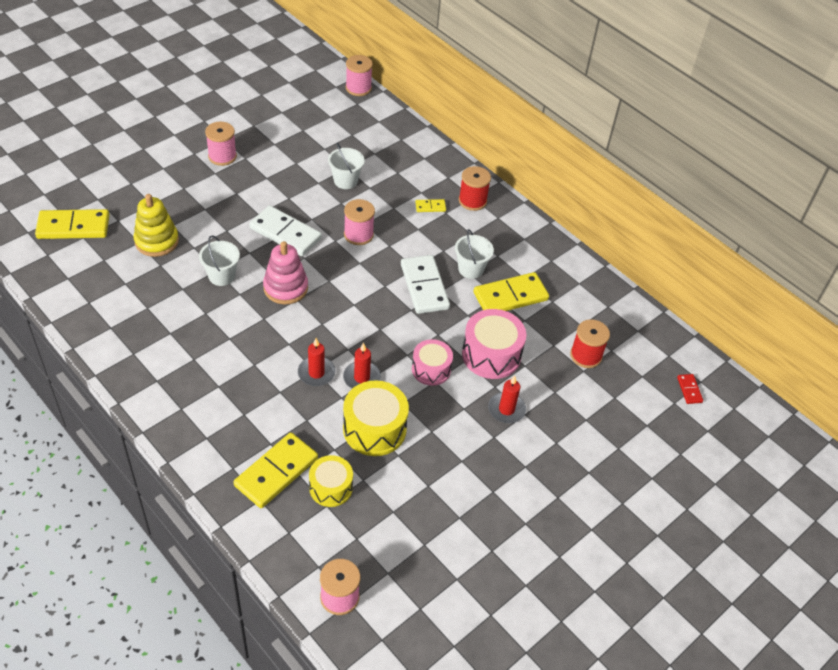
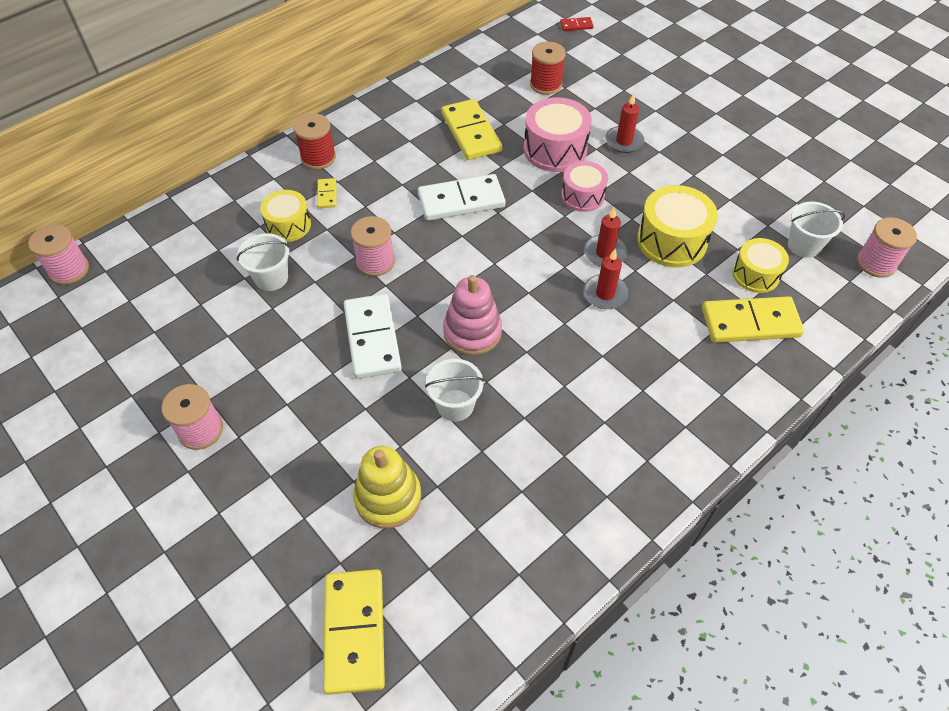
camera: 85 degrees left, 5 degrees up
(276, 472) = (750, 322): yellow domino -> yellow domino turned 45 degrees counterclockwise
(285, 233) = (372, 338): white domino -> white domino turned 45 degrees counterclockwise
(397, 187) = (288, 225): none -> yellow drum
(471, 269) = (431, 162): white bucket -> white bucket (804, 245)

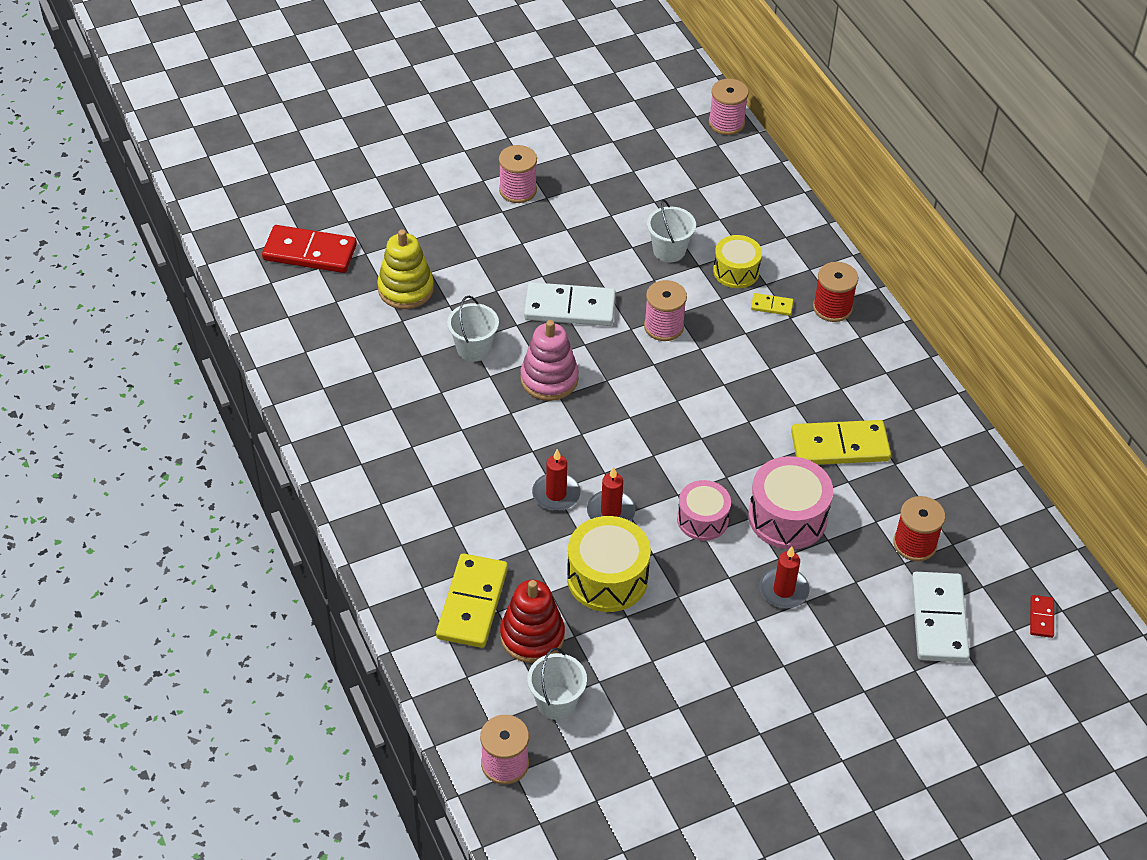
camera: 105 degrees right, 5 degrees down
(355, 631) = (310, 252): yellow domino -> red domino
(461, 201) = (728, 411): white domino -> white domino (938, 620)
(755, 274) = (532, 636): yellow drum -> red stacking toy

